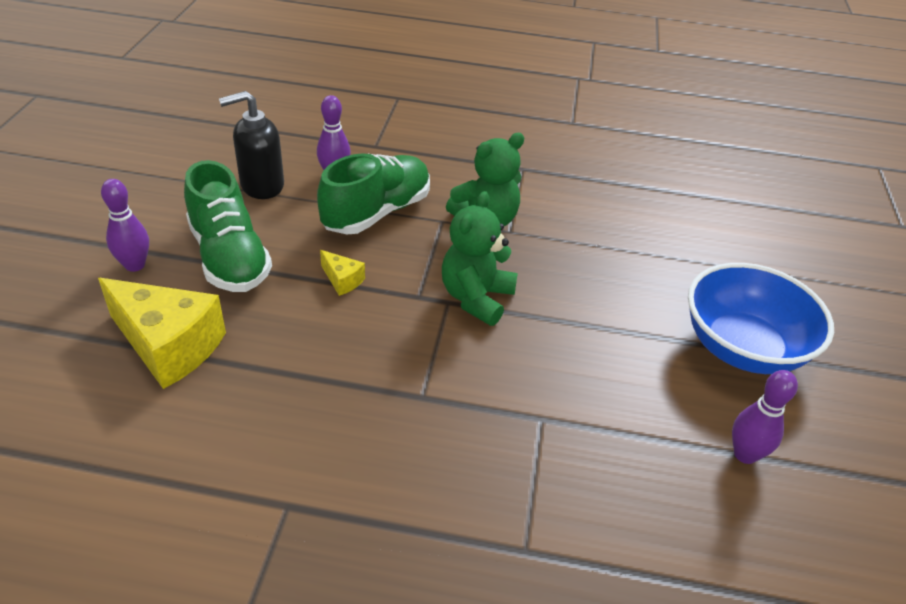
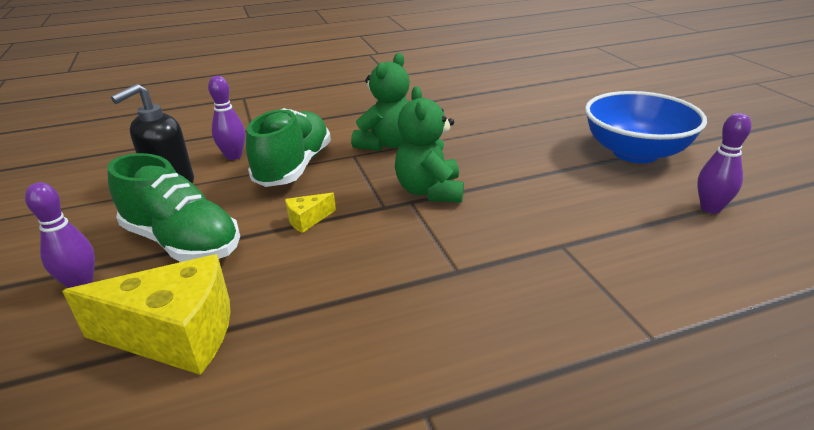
camera: 25 degrees left, 10 degrees down
(342, 280) = (307, 220): yellow cheese -> yellow cheese turned 135 degrees clockwise

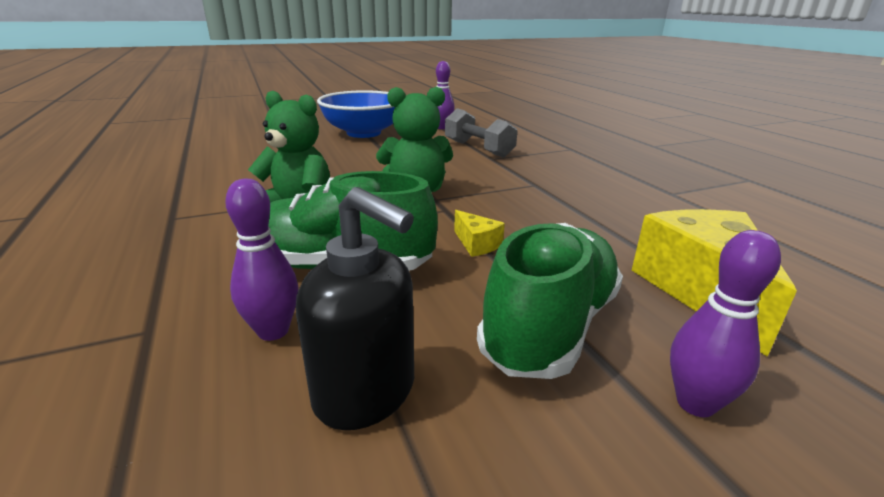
camera: 95 degrees left, 5 degrees down
(603, 236) = (478, 149): none -> grey dumbbell

